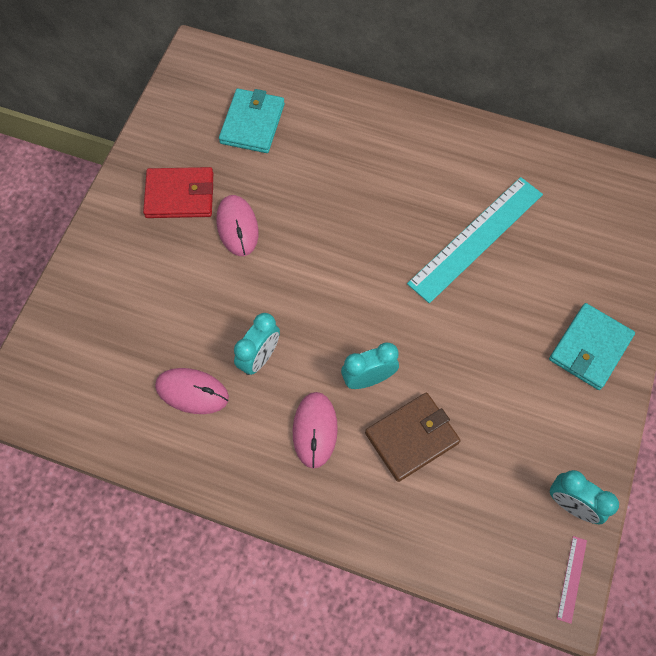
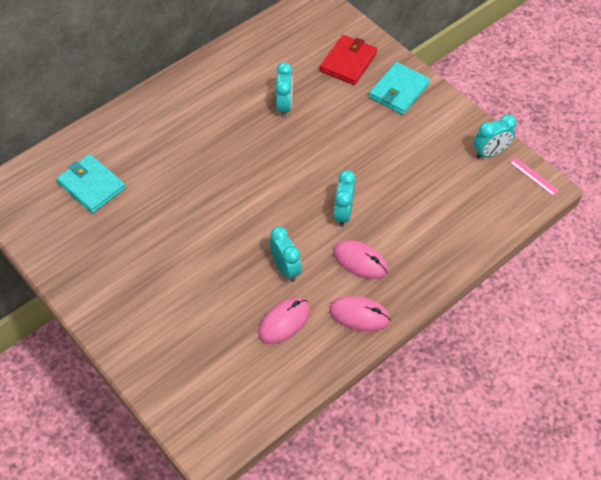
camera: 60 degrees left, 10 degrees down
(180, 195) = (117, 259): red wallet -> red wallet (348, 62)
(237, 227) = (172, 235): pink mouse -> pink mouse (359, 315)
(411, 438) = (399, 210): brown wallet -> none
(476, 238) = (284, 106): turquoise ruler -> turquoise clock
(590, 348) = (399, 91): turquoise wallet -> turquoise wallet turned 60 degrees clockwise

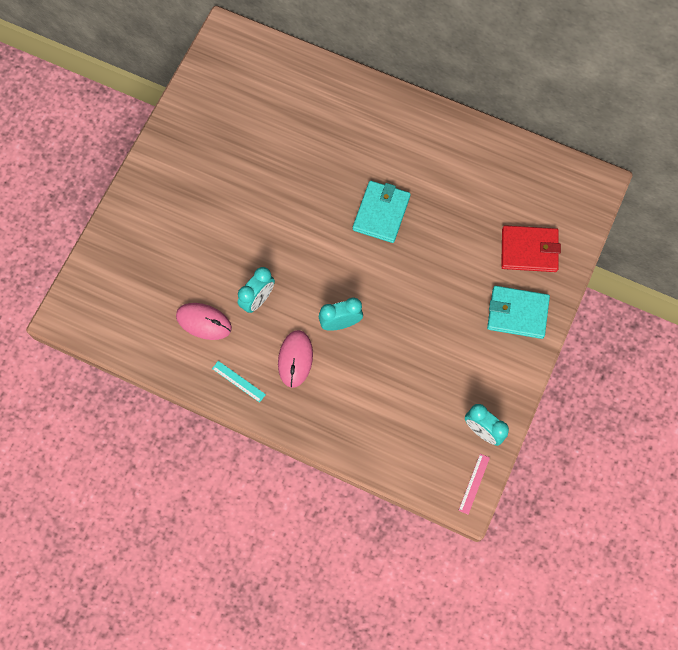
camera: 65 degrees right, 15 degrees up
(92, 186) = (268, 102): turquoise wallet -> turquoise wallet (381, 213)
(284, 106) = (440, 217): turquoise clock -> none
(359, 315) = (238, 381): pink mouse -> turquoise ruler

